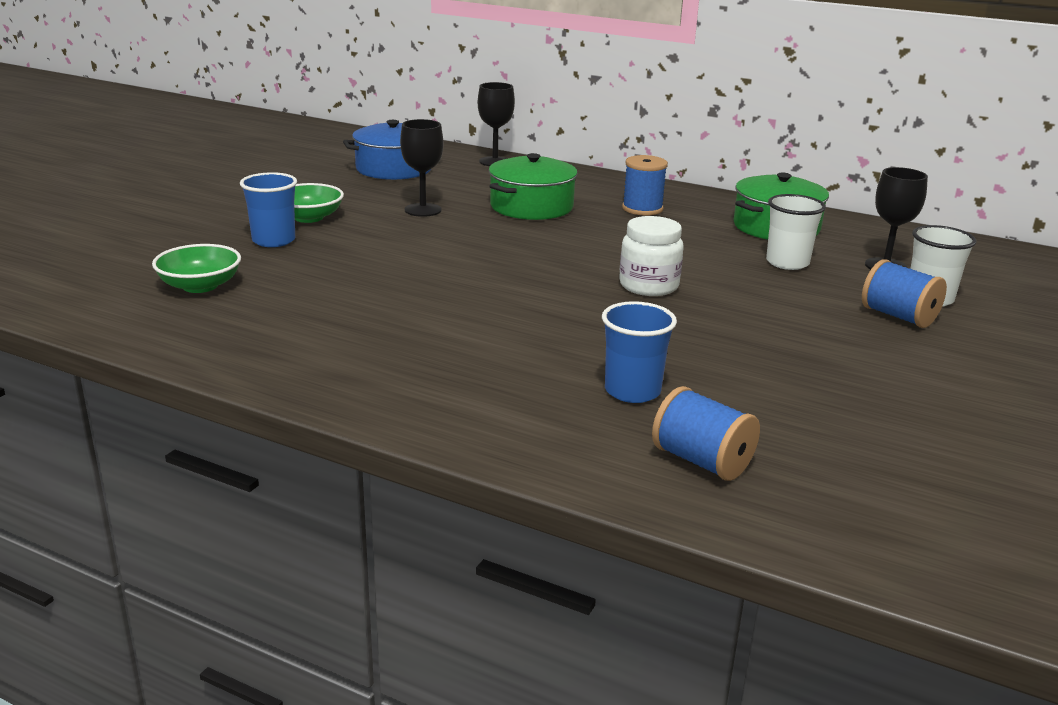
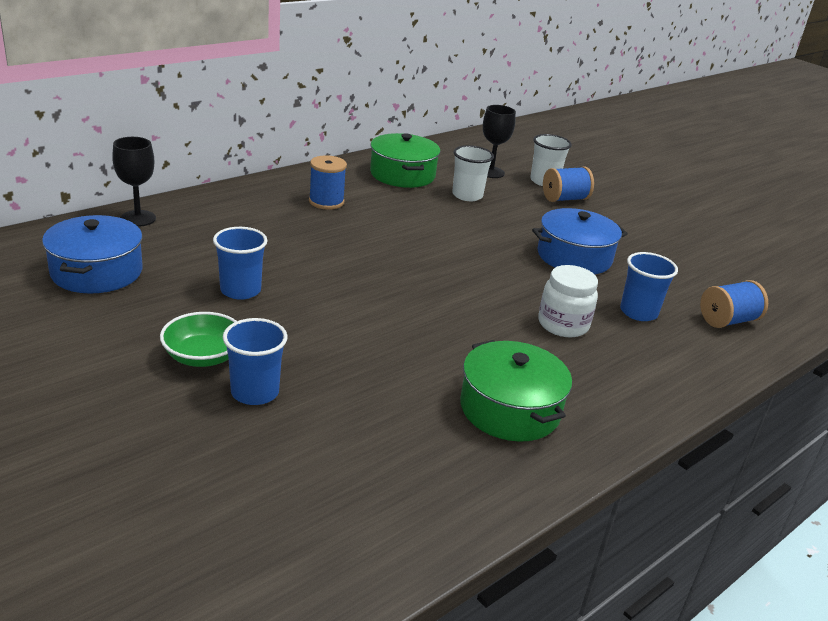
camera: 70 degrees left, 5 degrees up
(200, 286) = (351, 463): green bowl -> none
(423, 210) = (240, 290): black goblet -> blue cup
(531, 206) = (280, 240): green pot -> green pot (510, 409)
(648, 286) = (479, 252): white jar -> white jar (563, 325)
(726, 338) = (574, 257): none -> blue pot

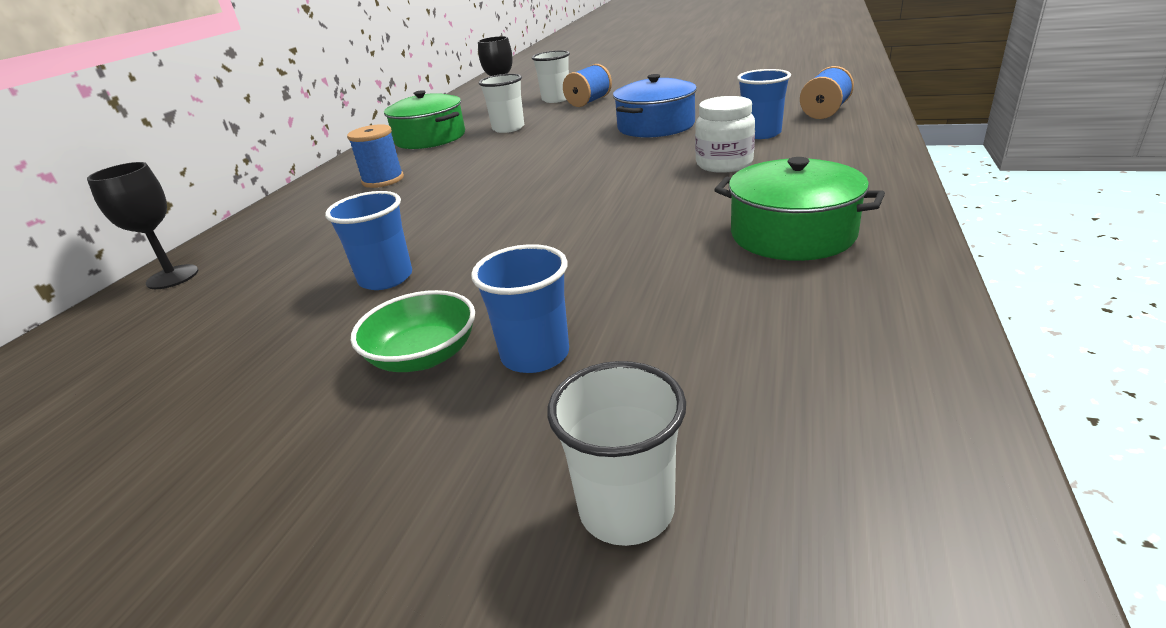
camera: 25 degrees left, 0 degrees up
(97, 272) = (169, 347): blue pot -> none
(195, 495) = (626, 509): none -> white cup

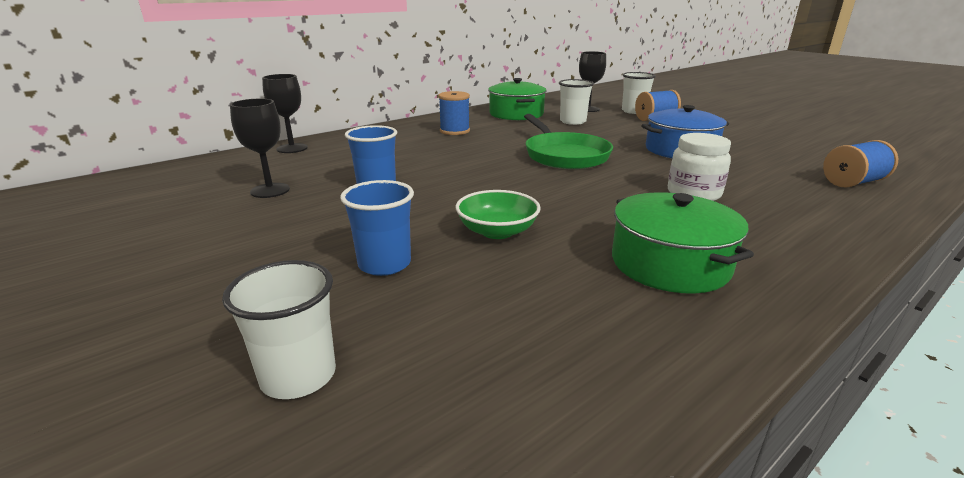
camera: 30 degrees right, 5 degrees down
(233, 341) = (270, 190): none -> black goblet
(423, 356) = (333, 237): green bowl -> green bowl (497, 231)
(553, 167) = (564, 155): none -> green pan
(761, 134) = (762, 181): blue cup -> none

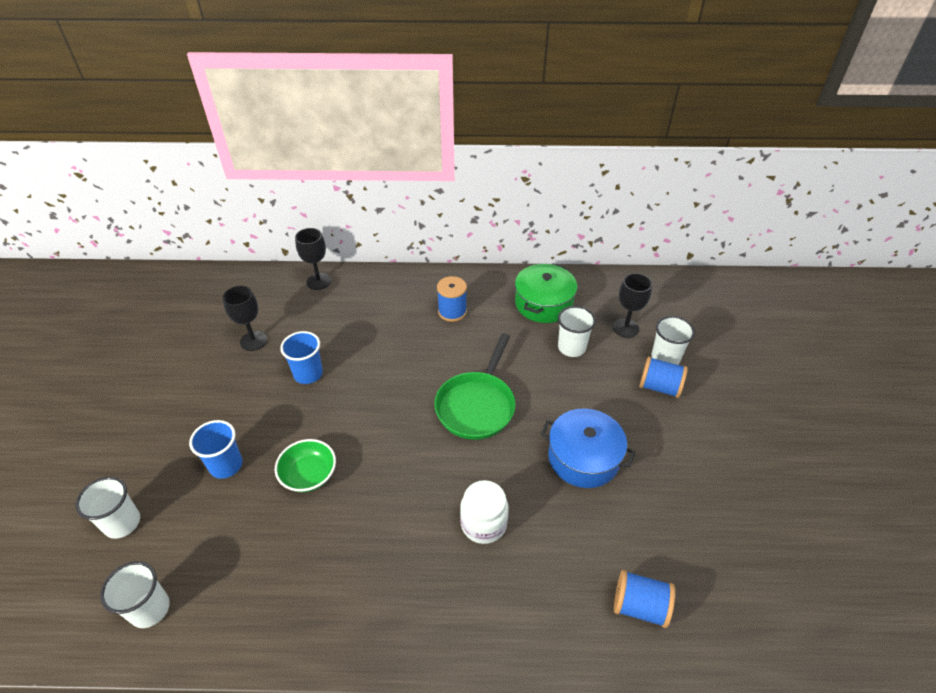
camera: 40 degrees right, 20 degrees up
(503, 423) = (150, 609): none -> white cup
(669, 264) = (349, 577): green pot -> none

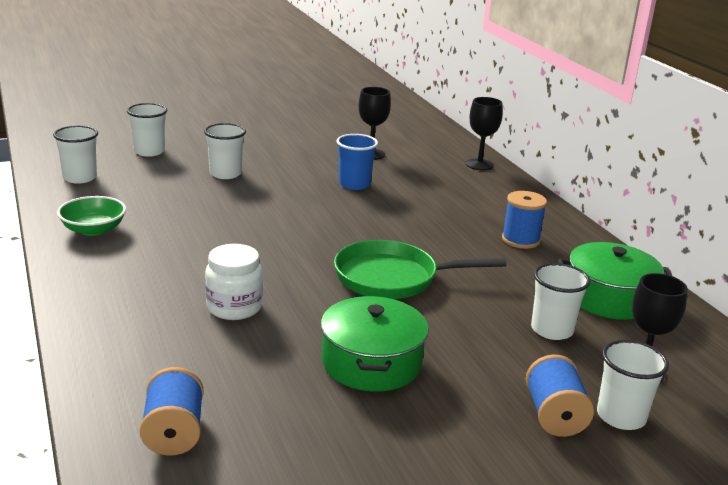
camera: 65 degrees right, 20 degrees down
(226, 465) = (225, 174): blue cup -> white cup
(309, 475) = (238, 208): green bowl -> green bowl (93, 229)
(583, 458) = (371, 363): blue pot -> green pot

